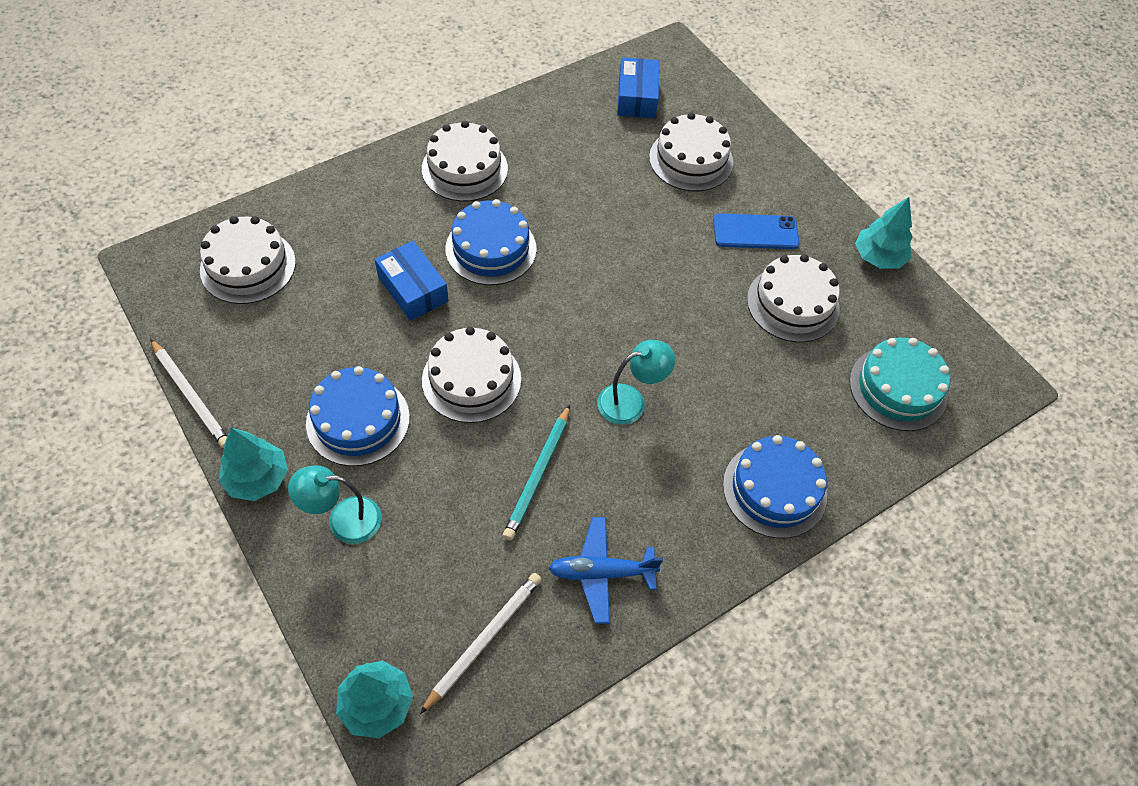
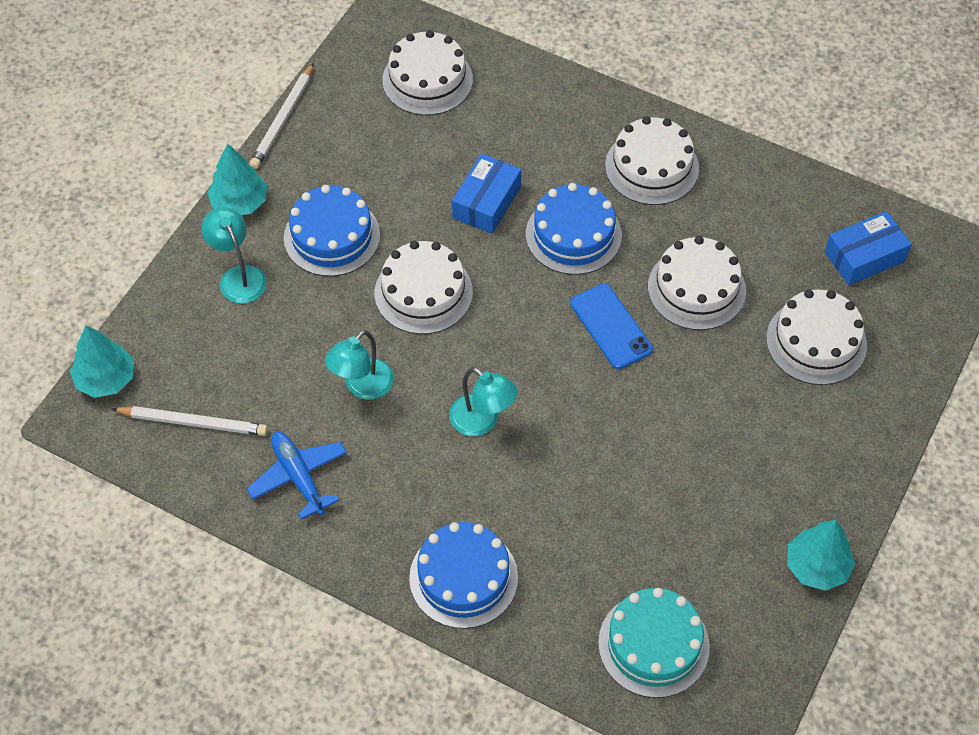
camera: 65 degrees right, 0 degrees up
(538, 474) = (362, 387): turquoise pencil -> turquoise lamp
(755, 232) = (762, 439): blue phone -> blue phone (611, 326)
(793, 304) = (693, 509): white cake -> white cake (696, 288)

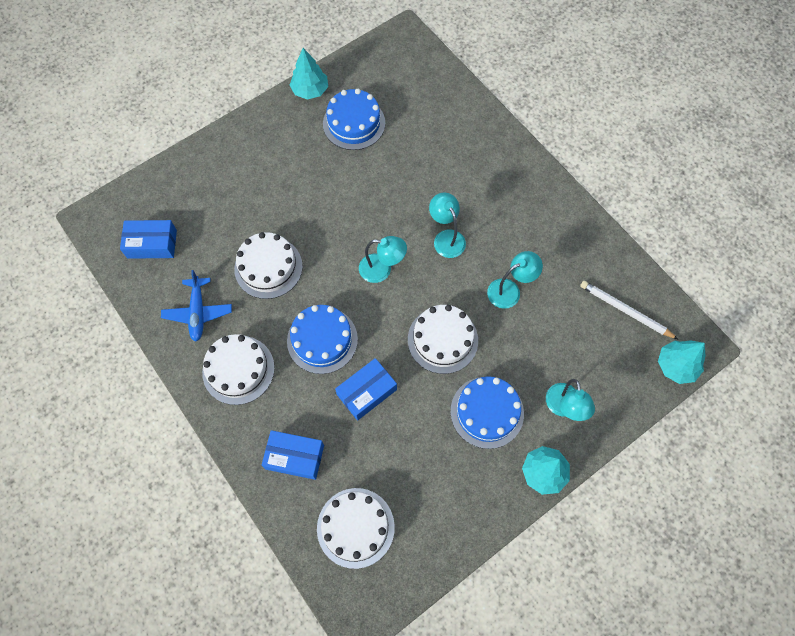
camera: 155 degrees left, 10 degrees up
(283, 119) = (484, 540): white pencil -> none
(299, 477) = (570, 249): blue plane -> blue plane (198, 312)
(463, 577) = (498, 157): blue cake -> blue cake (354, 123)
(530, 113) = (295, 457): none -> blue box
(547, 345) = (382, 269): none -> turquoise lamp
(611, 326) = (336, 265): blue phone -> none
(653, 644) = (416, 88): turquoise cake -> none
(816, 342) = (222, 204): white cake -> none

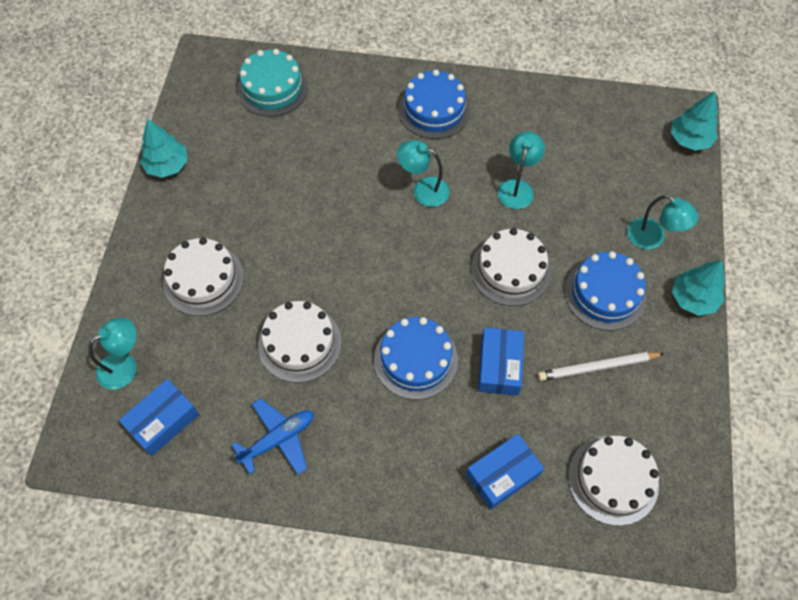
camera: 45 degrees left, 5 degrees down
(198, 312) = (278, 439): blue plane -> blue plane turned 75 degrees counterclockwise
(238, 370) = (372, 452): white cake -> white cake (203, 279)
(354, 123) = (240, 162): blue cake -> blue cake (434, 110)
(382, 269) = (400, 259): turquoise lamp -> turquoise lamp (125, 365)
(425, 90) = (272, 88): none -> turquoise cake
(625, 311) = (614, 130): white pencil -> white pencil (598, 367)

